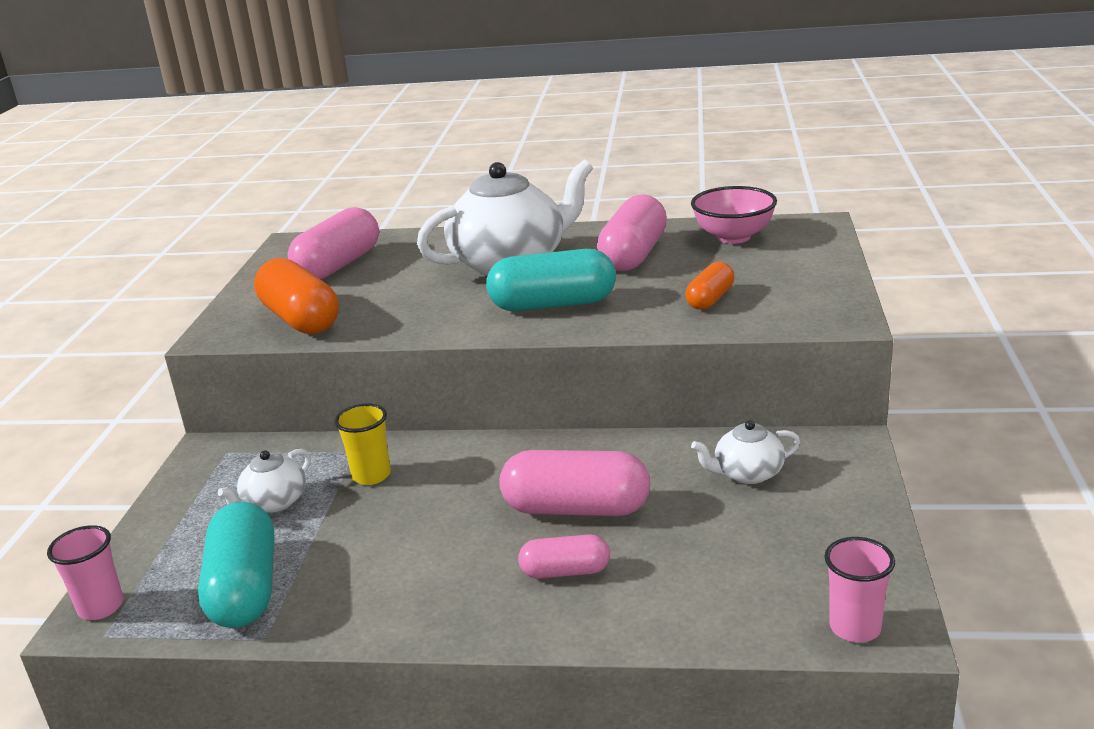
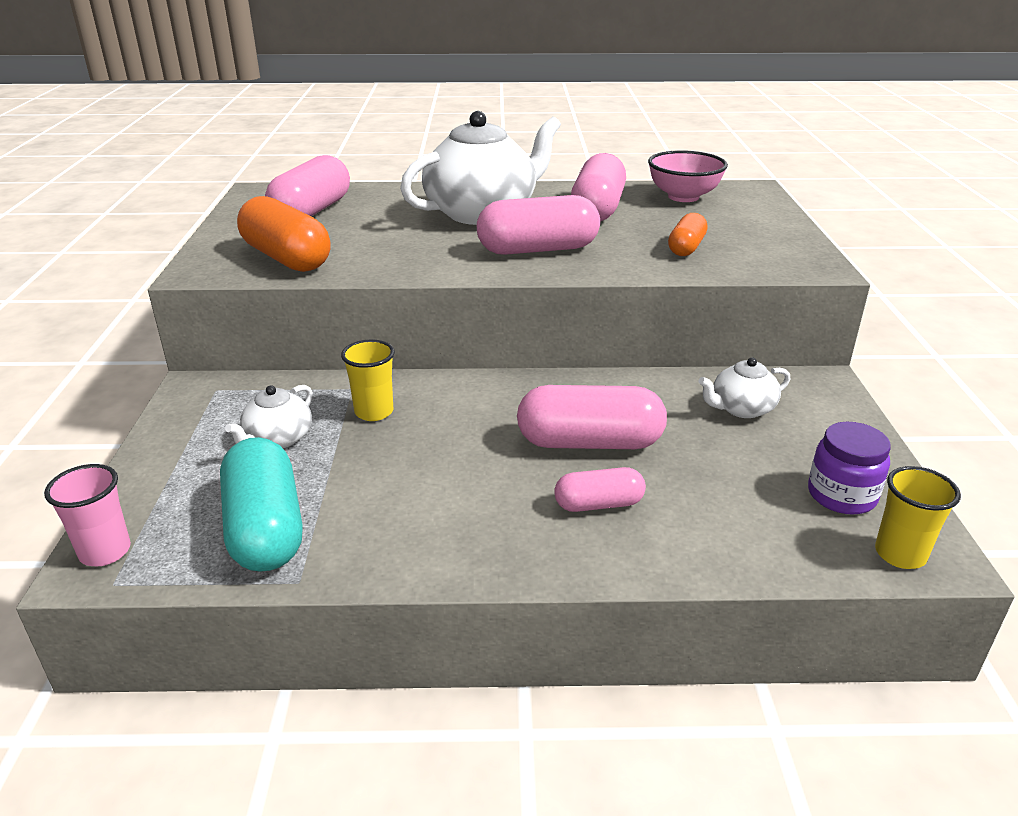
camera: 10 degrees left, 5 degrees up
(553, 304) = (538, 249): turquoise capsule -> pink capsule
(818, 567) = (841, 495): none -> purple jar
(855, 628) = (900, 554): pink cup -> yellow cup

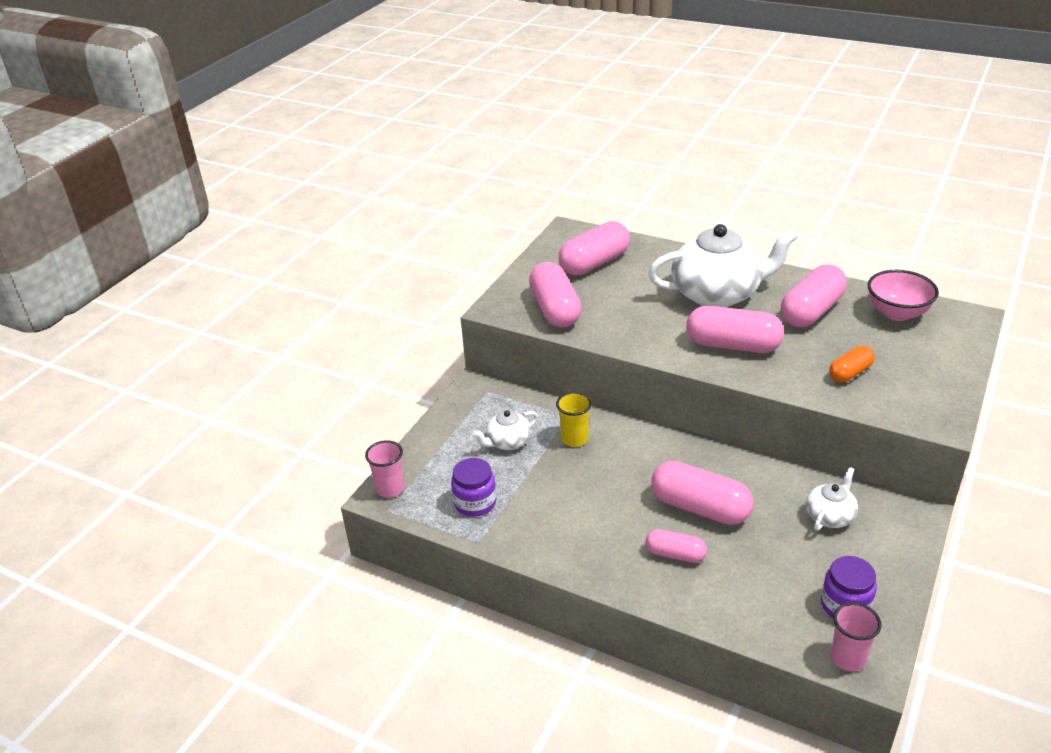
camera: 30 degrees right, 5 degrees up
(265, 528) = (475, 503): turquoise capsule -> purple jar
(286, 258) = (555, 309): orange capsule -> pink capsule
(741, 408) = (830, 516): white teapot -> white teapot turned 120 degrees clockwise
(900, 554) = (847, 658): yellow cup -> pink cup

